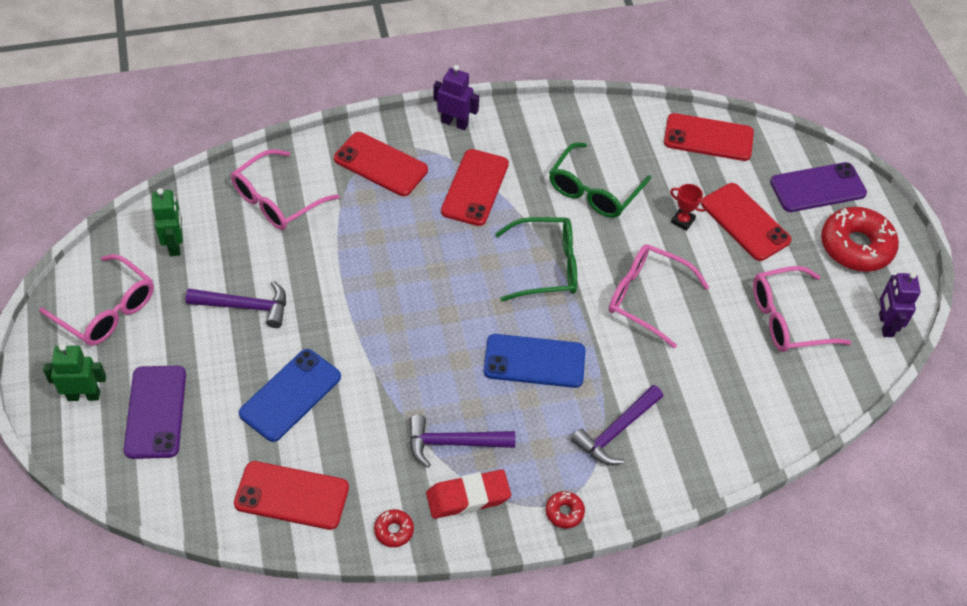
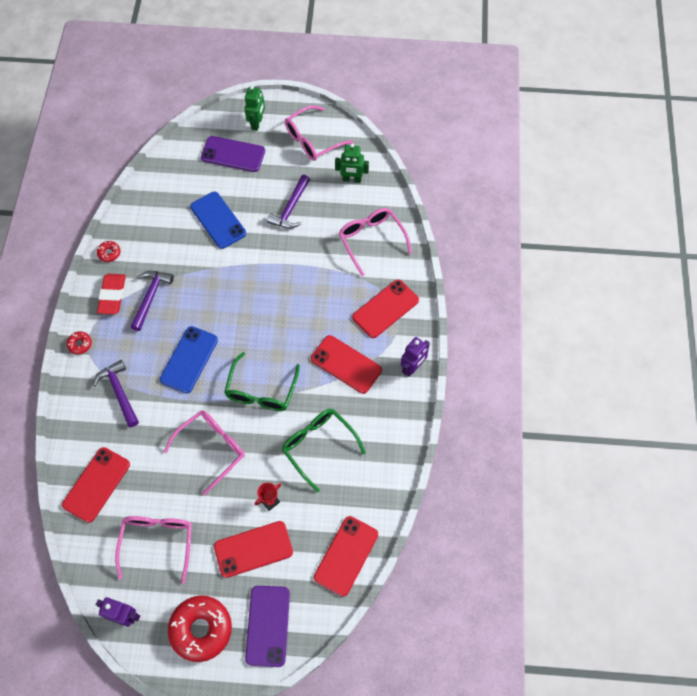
camera: 110 degrees right, 10 degrees up
(292, 495) = (153, 209): red phone -> red phone (96, 484)

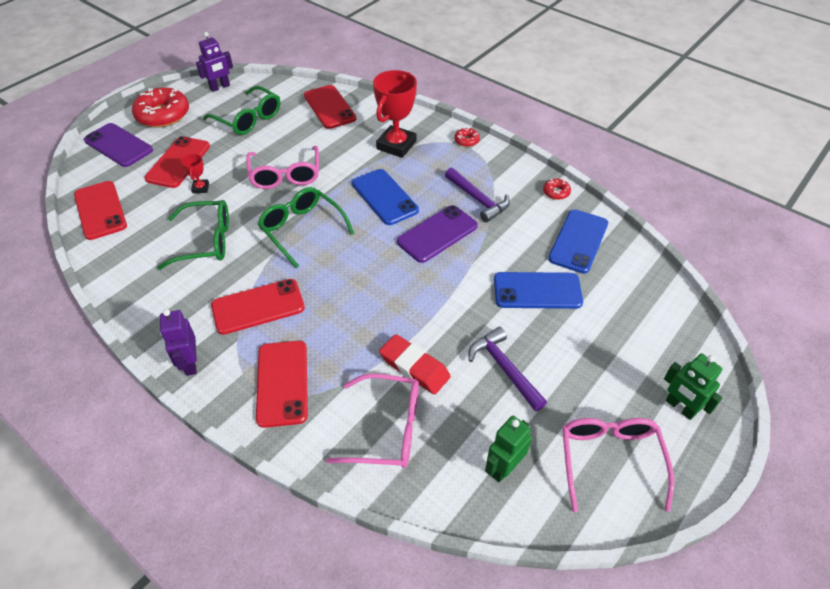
camera: 125 degrees right, 15 degrees down
(112, 296) = (502, 176): red eraser -> red eraser (414, 367)
(119, 392) = (396, 145): purple hammer -> red trophy
(155, 218) = (578, 241): none -> blue phone
(158, 542) = (249, 119): pink glasses -> green glasses
(233, 154) = (635, 353): purple phone -> purple phone (437, 234)

